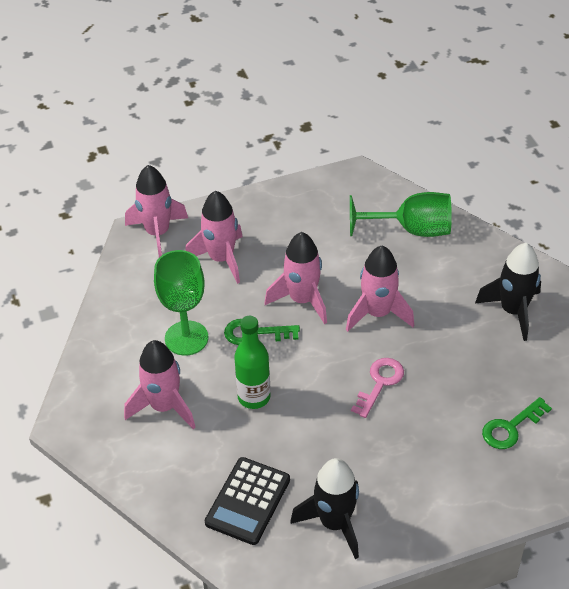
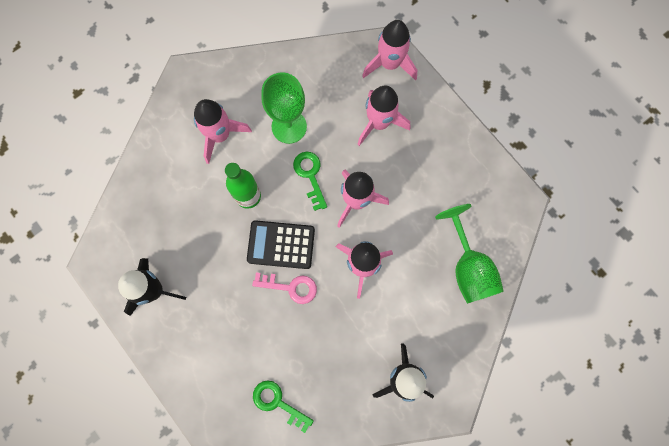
camera: 70 degrees right, 30 degrees up
(248, 501) = (155, 223): black calculator -> black calculator (281, 245)

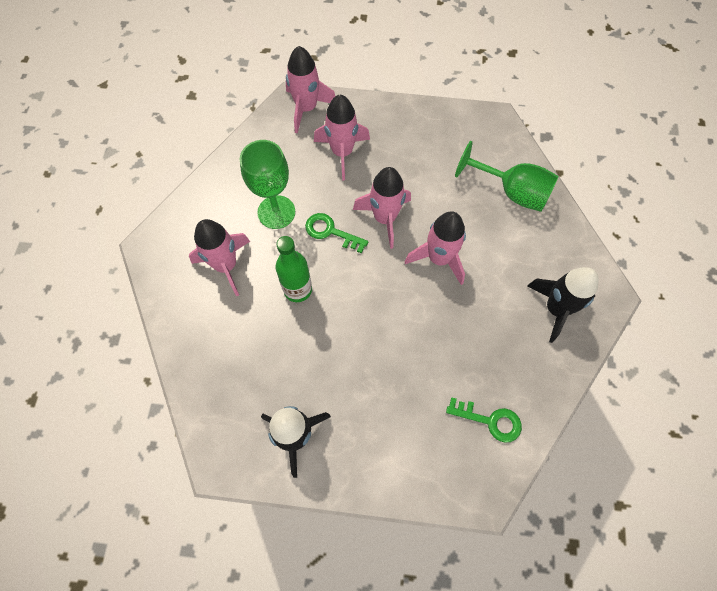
camera: 45 degrees left, 10 degrees down
(277, 402) = (490, 420): green key -> green key turned 150 degrees counterclockwise
(281, 245) = (362, 301): black calculator -> none
(291, 287) = (404, 324): pink key -> none

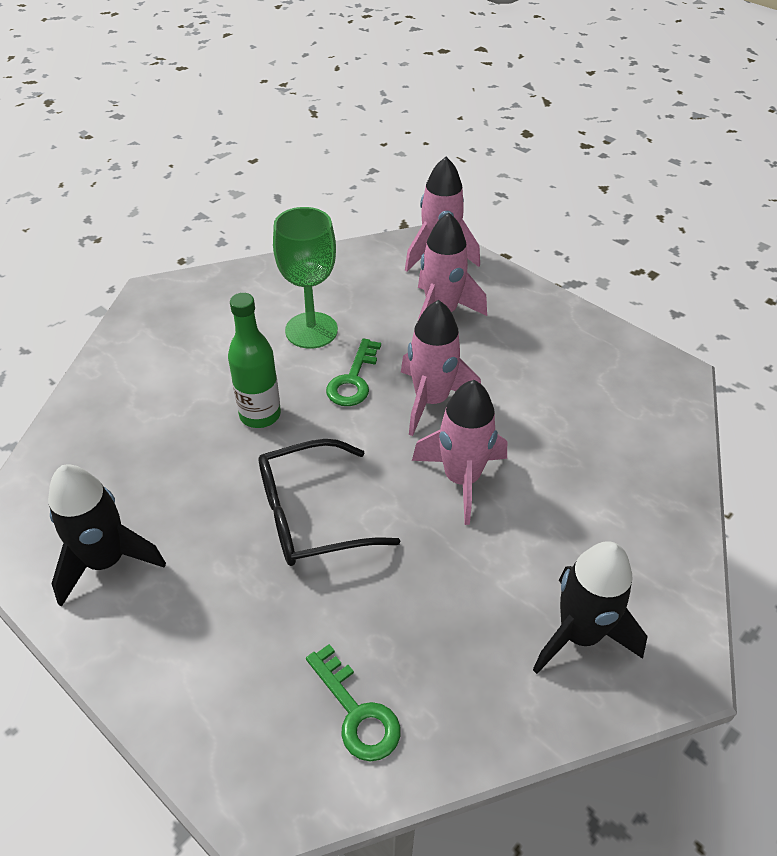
camera: 35 degrees right, 20 degrees down
(226, 265) = (208, 350): pink rocket -> none
(330, 232) = (353, 380): green key -> green key turned 135 degrees counterclockwise
(380, 333) = (311, 515): none -> black glasses
(512, 192) = (631, 460): green goblet -> none

